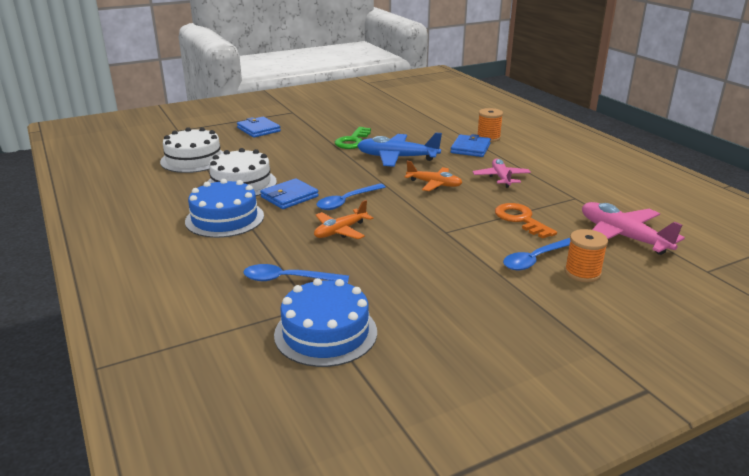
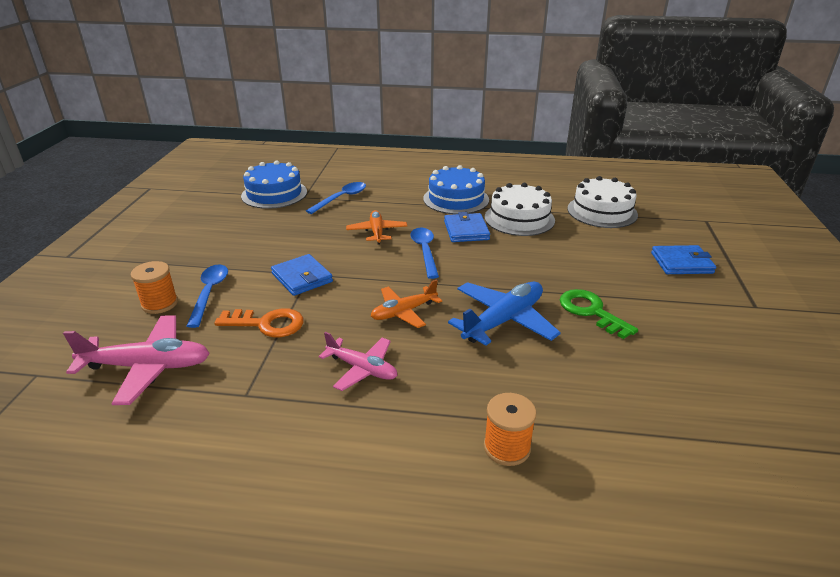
camera: 125 degrees right, 5 degrees up
(470, 148) = (479, 399): blue wallet -> blue wallet (302, 278)

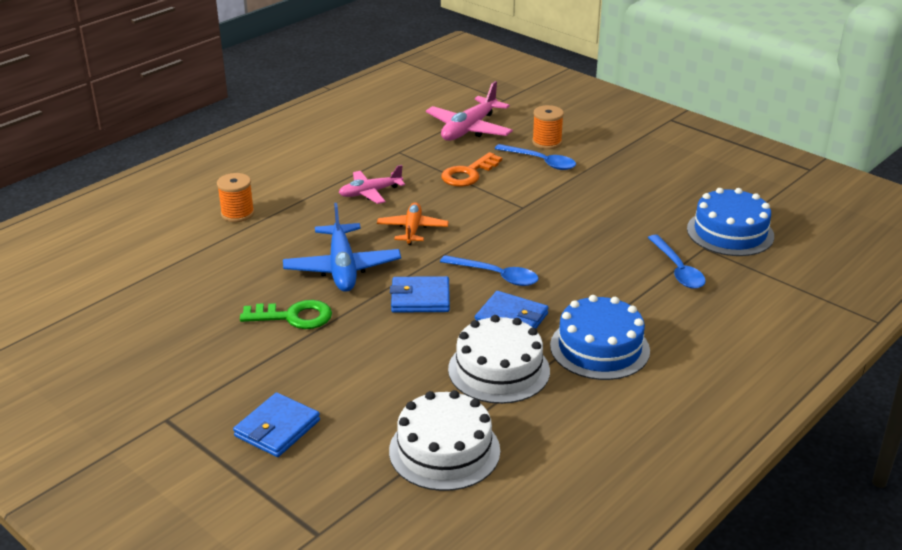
camera: 125 degrees right, 0 degrees up
(302, 278) = (520, 202): blue wallet -> blue wallet (420, 298)
(377, 232) = (567, 263): orange plane -> none

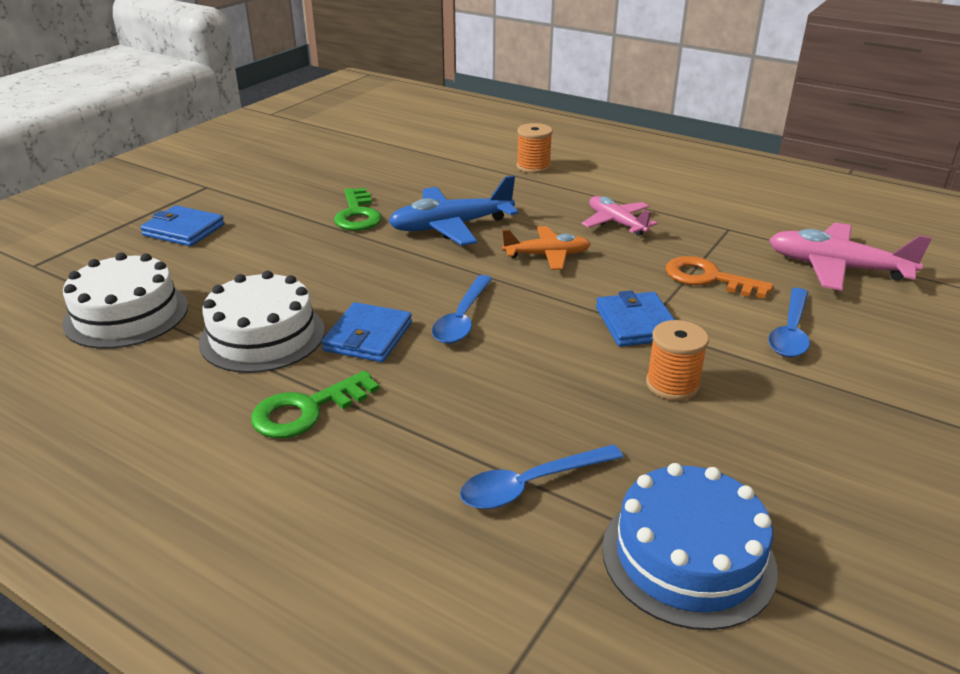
camera: 80 degrees right, 0 degrees up
(420, 298) = (402, 274): blue wallet -> blue wallet (636, 323)
(547, 142) = (858, 333): orange spool -> orange spool (672, 385)
(599, 348) = (307, 410): blue cake -> green key

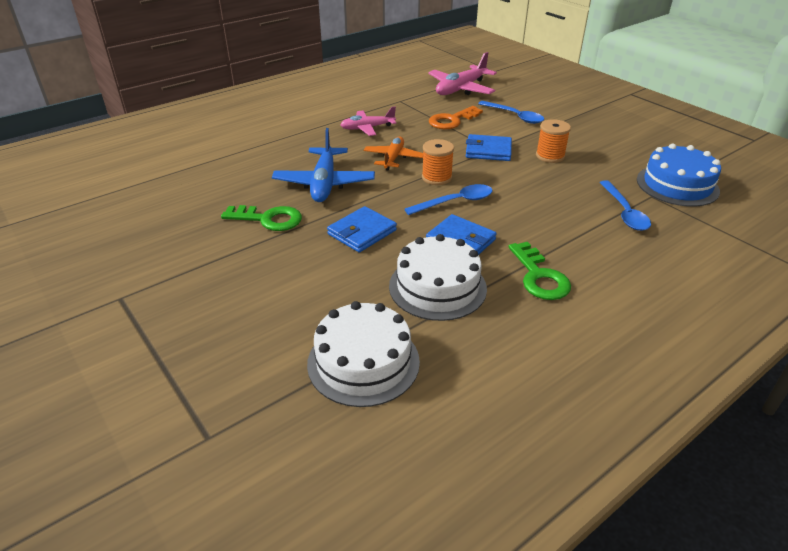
camera: 70 degrees left, 5 degrees up
(183, 230) = (213, 319): blue wallet -> blue wallet (362, 232)
(462, 318) = (455, 202): blue spoon -> blue spoon turned 60 degrees counterclockwise
(533, 167) = (256, 135): orange spool -> orange spool (436, 178)

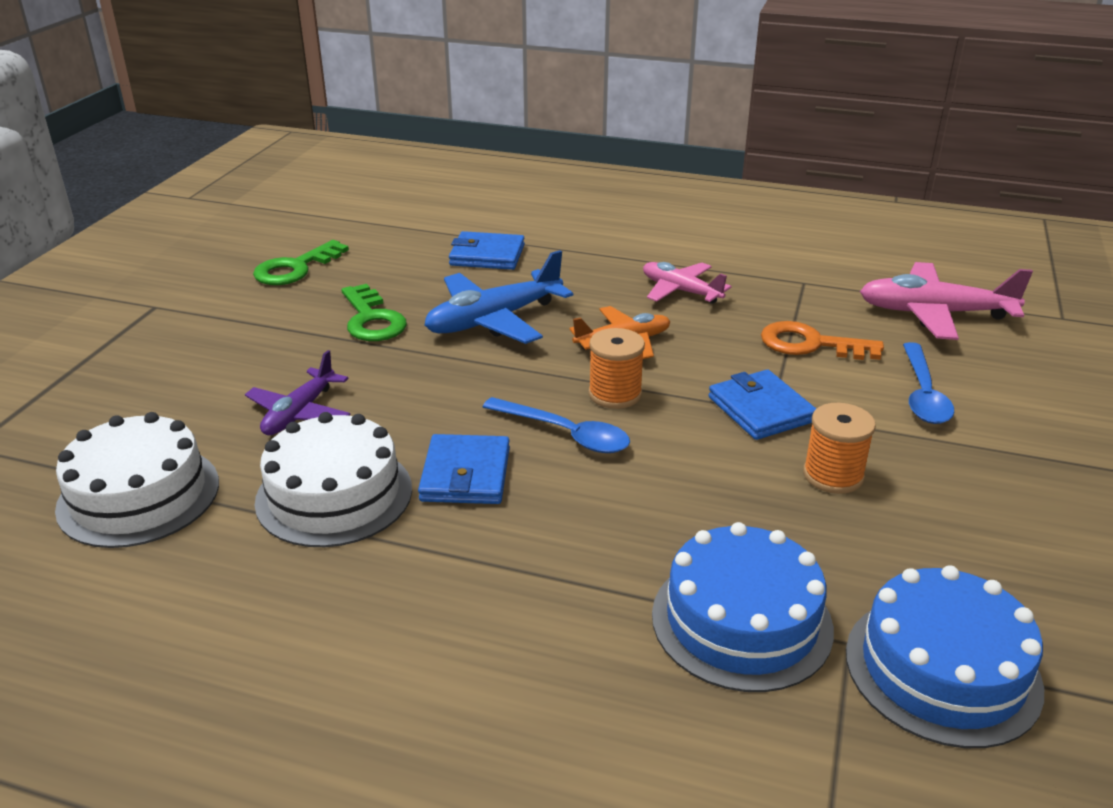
camera: 55 degrees right, 5 degrees down
(341, 275) = (300, 413): none -> purple plane
(362, 232) = (407, 390): blue wallet -> blue wallet (487, 255)
(539, 276) = (439, 580): green key -> green key (295, 268)
(624, 212) = (741, 621): blue spoon -> blue cake

